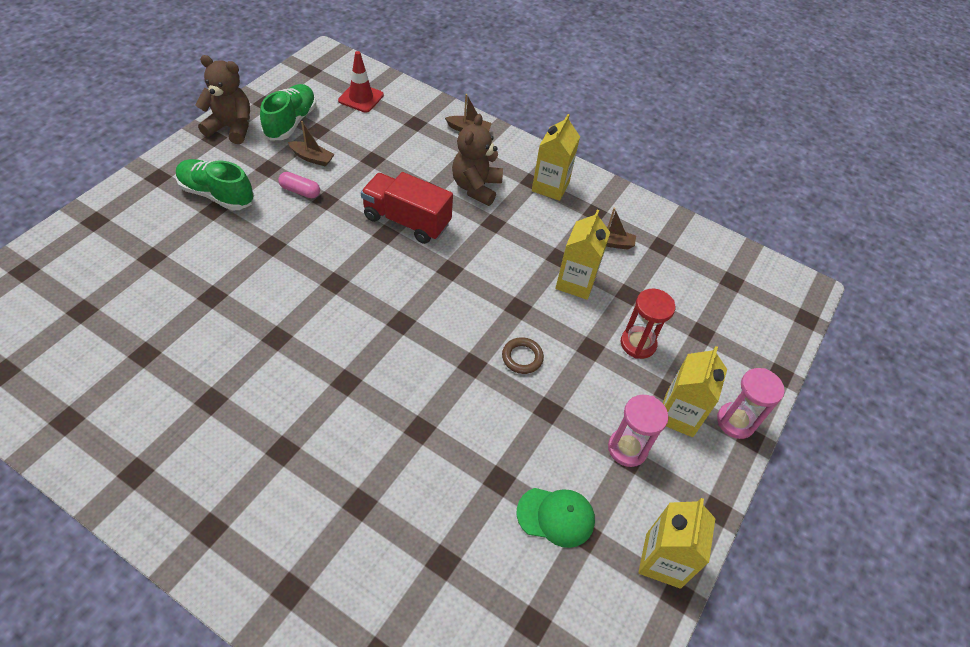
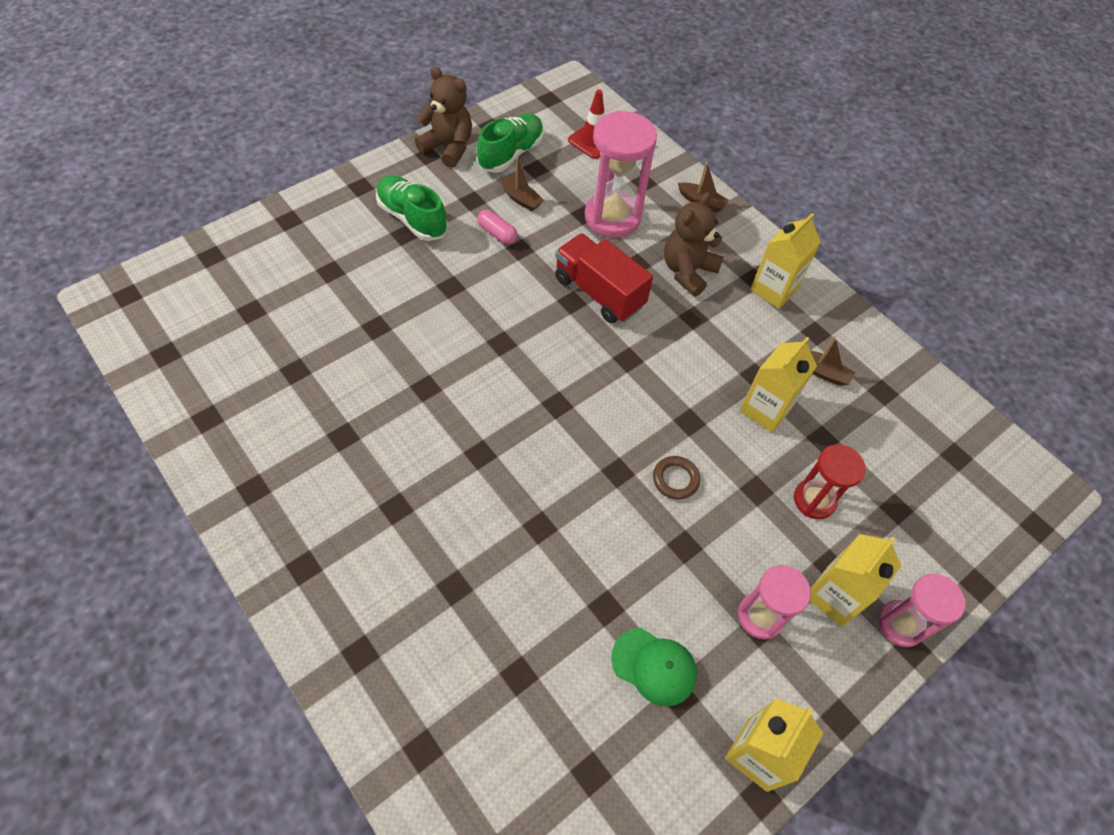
camera: 20 degrees right, 5 degrees up
(398, 157) = (612, 217): none -> pink hourglass

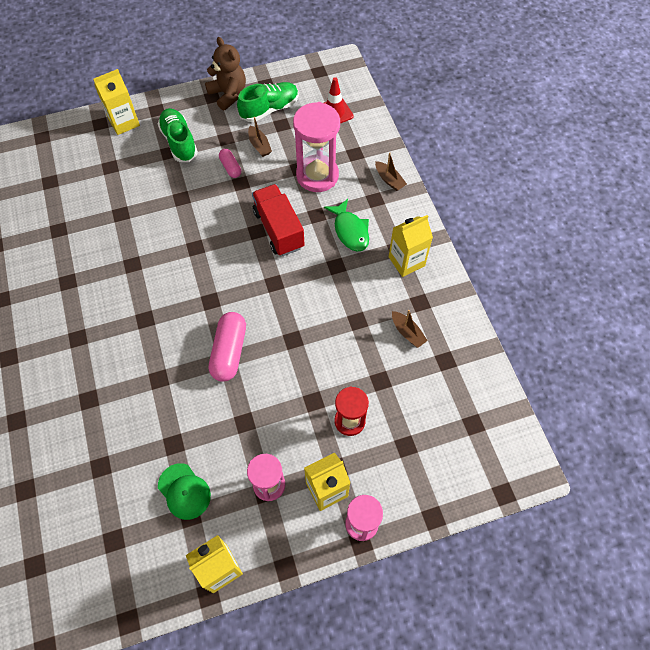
camera: 25 degrees right, 5 degrees up
(616, 461) = (229, 352): none -> pink capsule
(675, 479) = (262, 376): brown ring -> none
(687, 271) = (350, 231): brown teddy bear -> green fish
(765, 409) = (351, 347): yellow carton -> yellow carton (124, 122)

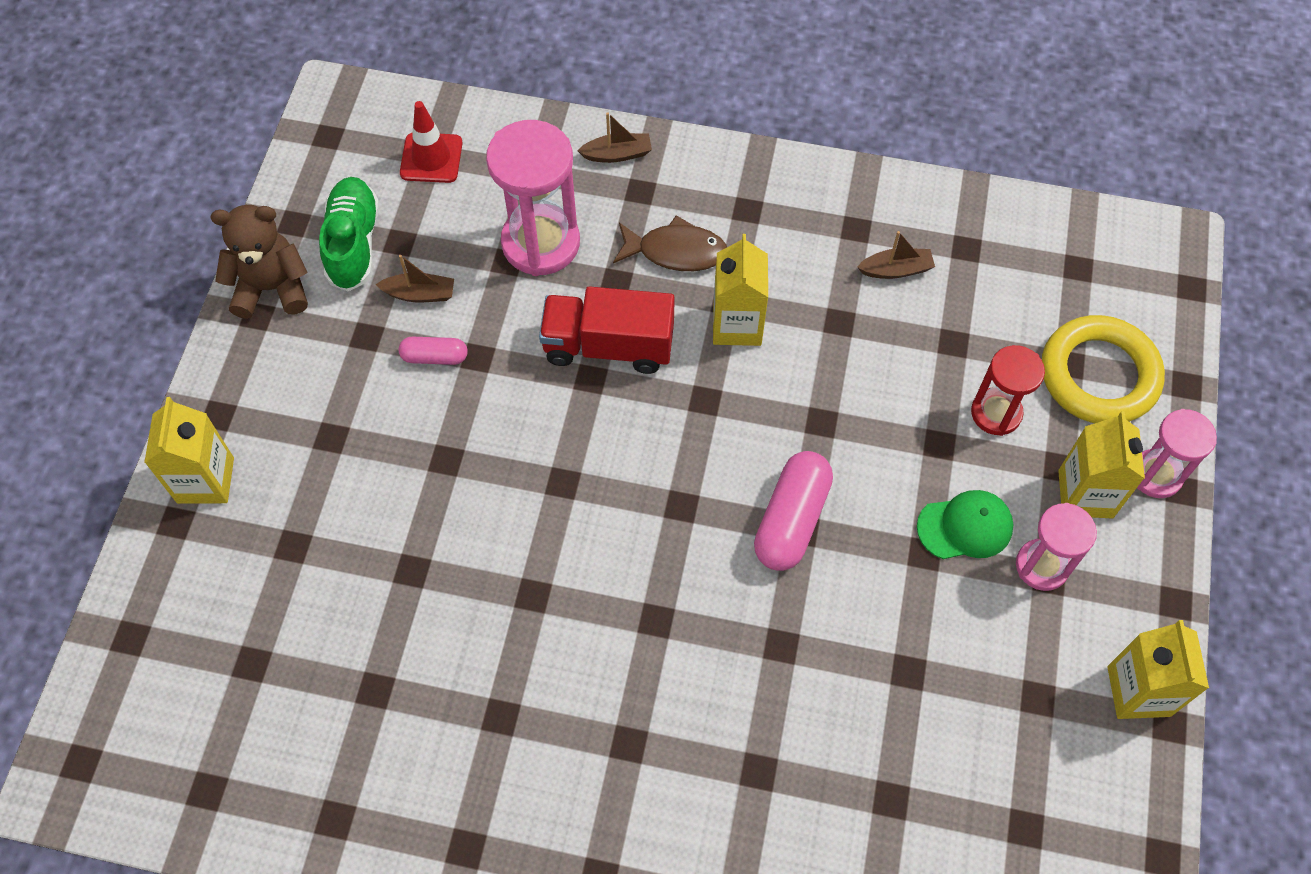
camera: 60 degrees left, 0 degrees up
(179, 142) = (321, 410): green shoe -> none
(184, 491) = (995, 689): green cap -> green cap (965, 527)
(229, 352) = (791, 520): pink capsule -> pink capsule turned 75 degrees clockwise
(350, 231) = (676, 251): green fish -> brown fish
(406, 261) = (777, 209): yellow carton -> yellow carton (737, 324)
(408, 465) = (1099, 375): none -> yellow ring

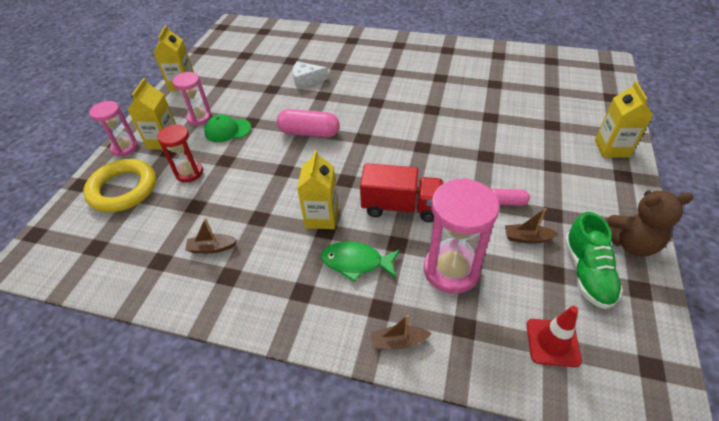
camera: 175 degrees left, 15 degrees down
(676, 251) = (356, 262): brown fish -> green fish
(791, 520) = (309, 133): pink capsule -> pink capsule turned 75 degrees clockwise
(831, 707) = (306, 80): none -> white cheese

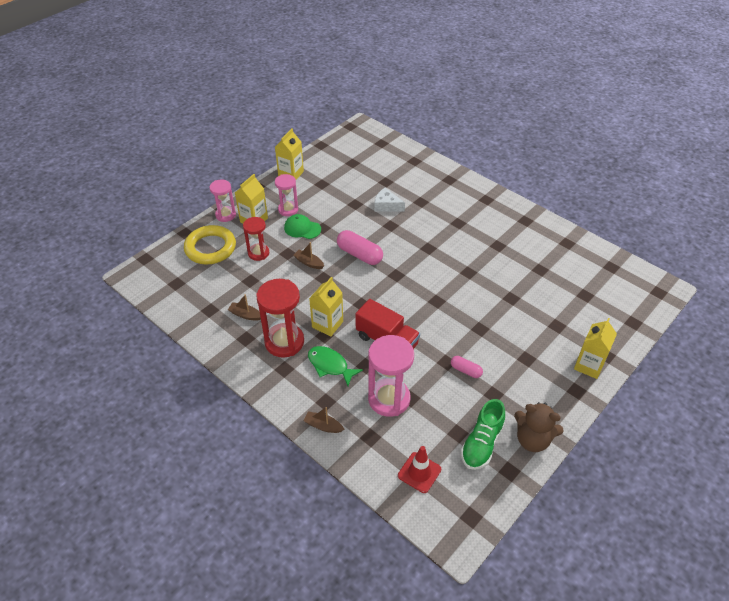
camera: 25 degrees right, 0 degrees up
(282, 259) = (284, 342): none -> red hourglass
(527, 238) = (459, 402): brown boat -> brown boat (309, 263)

